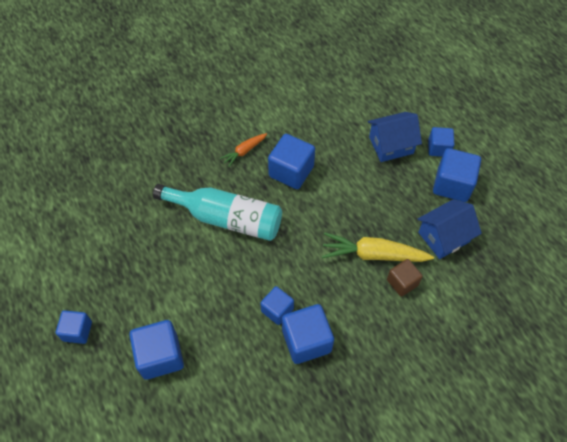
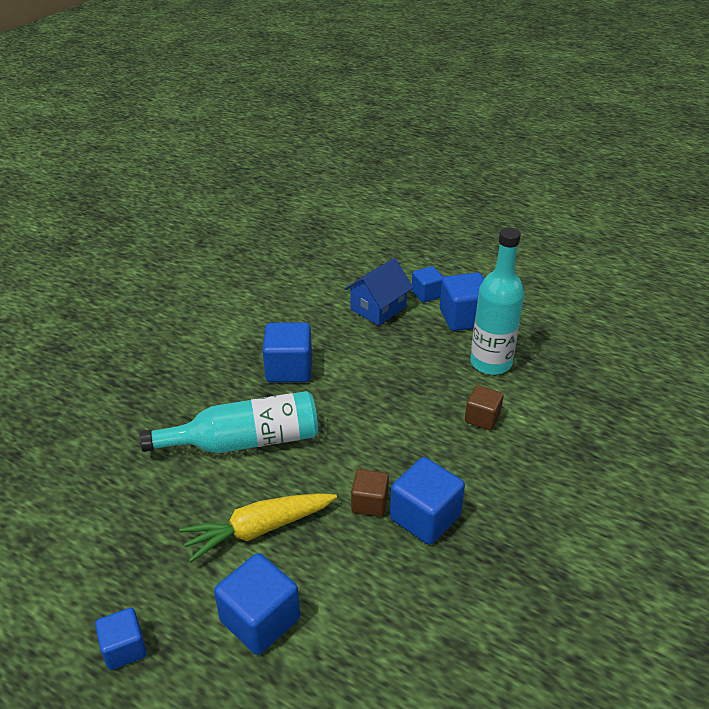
camera: 30 degrees left, 20 degrees down
(244, 151) = (221, 371): orange carrot -> none
(277, 310) = (369, 503): blue cube -> brown cube
(373, 254) = (433, 406): yellow carrot -> yellow carrot (258, 530)
(443, 237) = (490, 363): blue house -> turquoise bottle

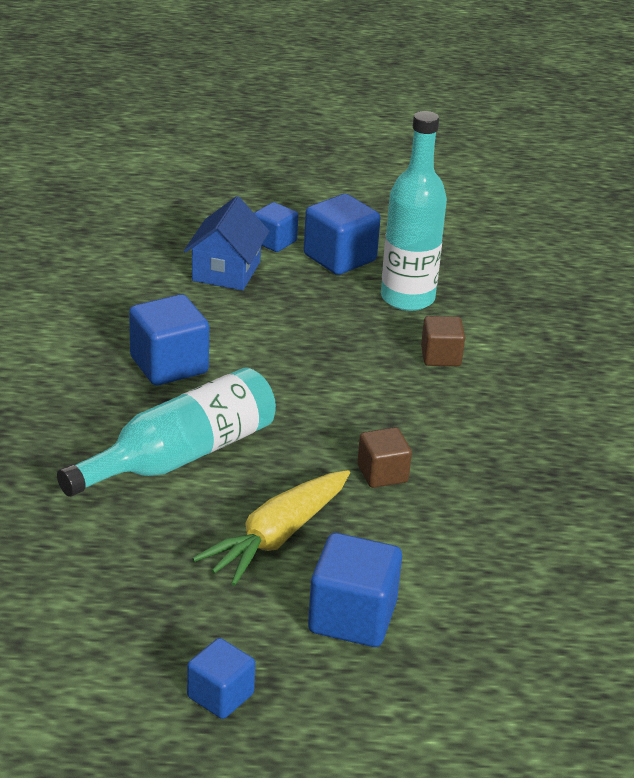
camera: 30 degrees left, 5 degrees down
(425, 517) = (453, 469): blue cube -> none

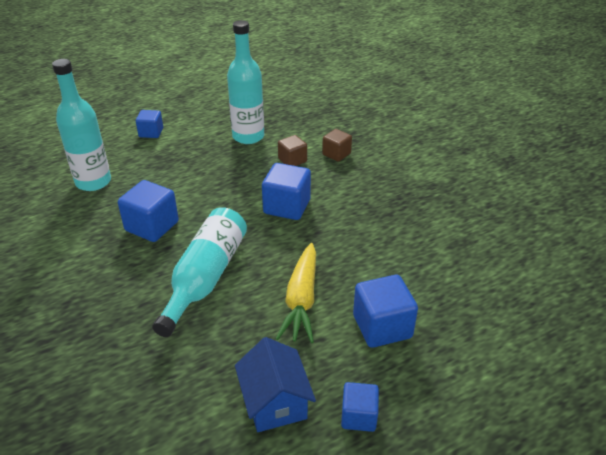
camera: 30 degrees left, 5 degrees up
(144, 279) = (93, 182): none -> turquoise bottle
(226, 271) = (138, 159): blue house -> blue house (275, 402)
(339, 258) = (194, 128): blue cube -> blue cube (287, 206)
(382, 474) = (322, 236): brown cube -> brown cube (336, 154)

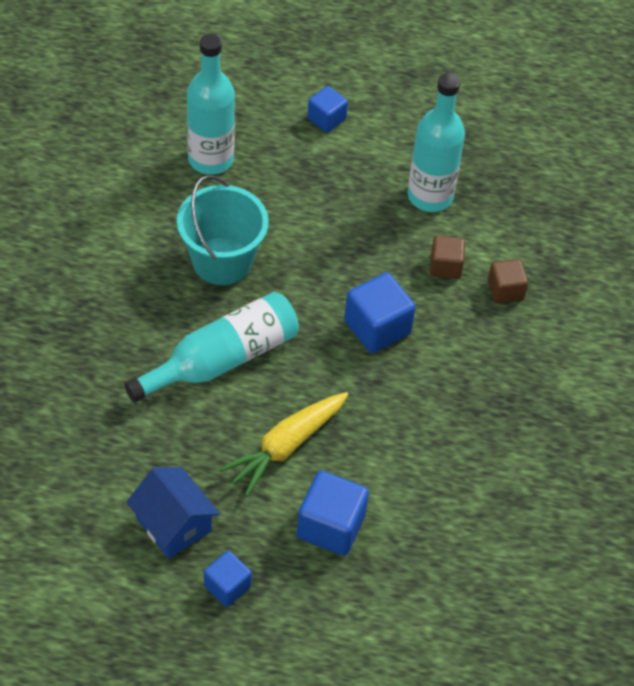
camera: 35 degrees right, 15 degrees up
(152, 226) = (222, 261): blue cube -> turquoise bucket
(275, 402) = (173, 524): blue house -> blue house turned 60 degrees counterclockwise

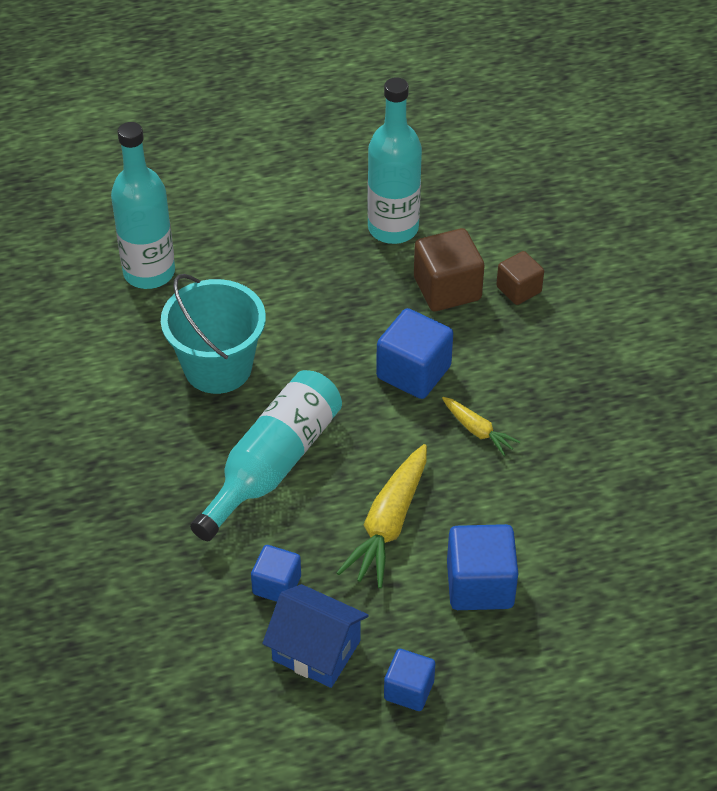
camera: 20 degrees left, 5 degrees down
(326, 119) = (247, 192): blue cube -> blue cube (277, 585)
(401, 398) = (477, 431): none -> yellow carrot
(445, 266) = (447, 289): brown cube -> brown cube, size x1.61

